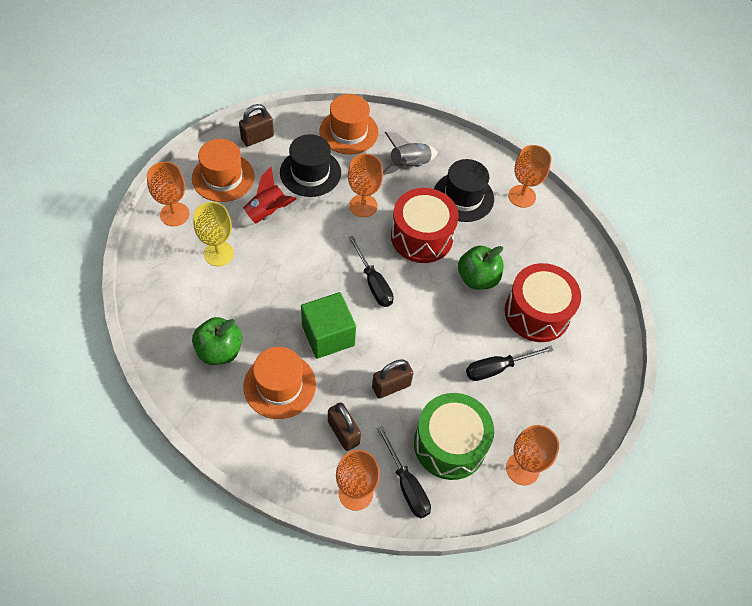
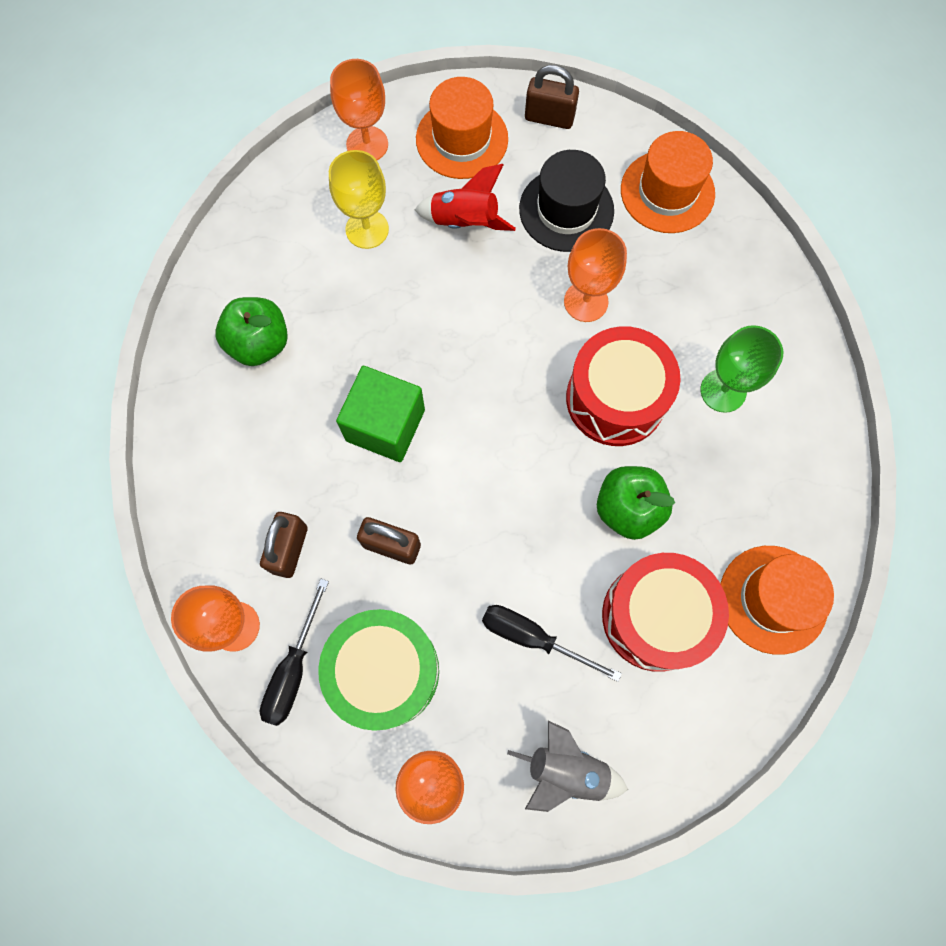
camera: 50 degrees right, 15 degrees up
(279, 385) = (279, 436): orange hat -> orange hat (773, 599)
(373, 283) = (498, 407): black screwdriver -> none
(409, 165) = (697, 294): grey rocket -> grey rocket (565, 770)
(463, 197) = (723, 391): black hat -> green goblet
(522, 196) = (803, 453): orange goblet -> none

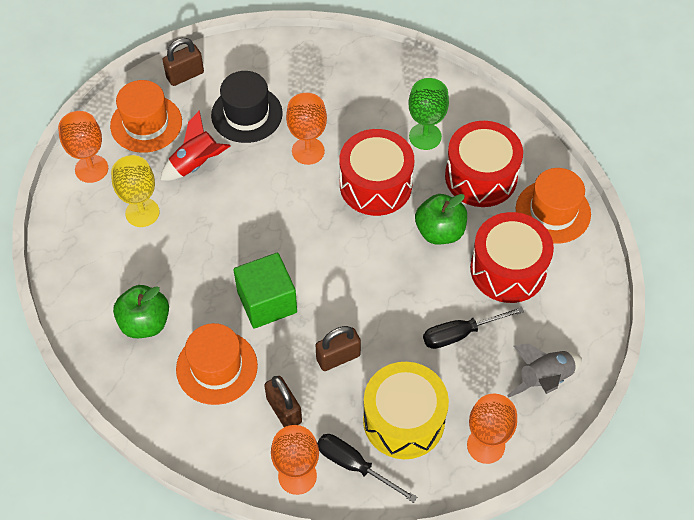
camera: 45 degrees left, 15 degrees down
(293, 669) = (354, 465): black screwdriver -> black screwdriver turned 150 degrees clockwise
(384, 671) = (403, 420): green drum -> yellow drum
(667, 192) = (291, 64): orange hat -> orange hat (217, 367)
(735, 488) = (481, 176): none -> red drum

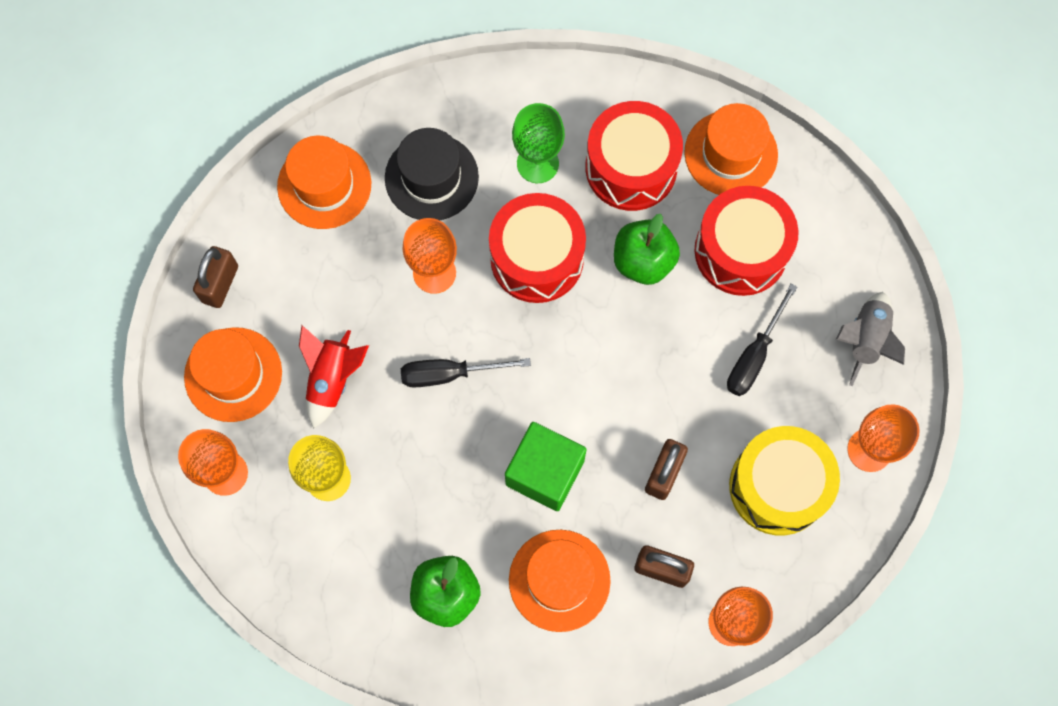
camera: 40 degrees left, 15 degrees up
(247, 114) = (331, 279): black hat -> black hat (431, 177)
(290, 65) = (324, 185): none -> orange hat
(354, 465) = (773, 568): black screwdriver -> black screwdriver (449, 374)

